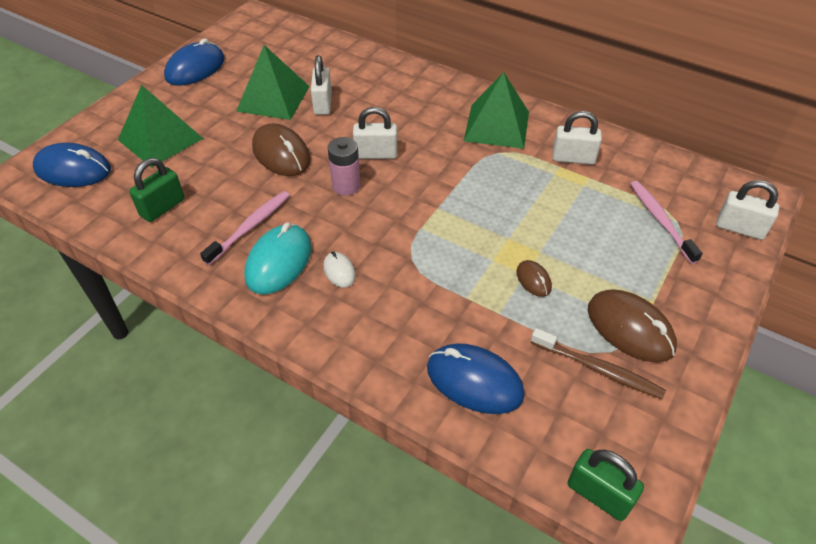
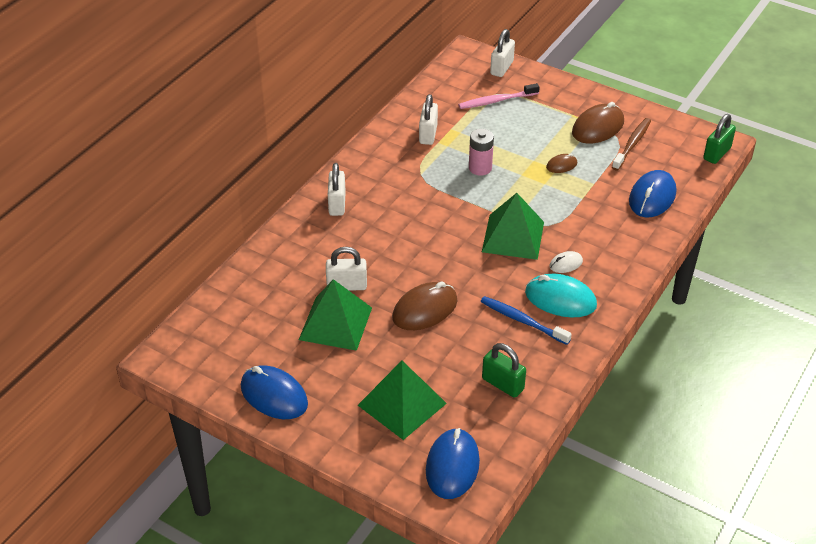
camera: 90 degrees left, 5 degrees down
(250, 227) = (522, 321): pink toothbrush -> blue toothbrush
(346, 186) = (467, 264): pink battery -> pink battery (480, 168)
(376, 154) = (424, 247): white padlock -> white padlock (337, 204)
(496, 126) = (385, 173): green pyramid -> green pyramid (513, 237)

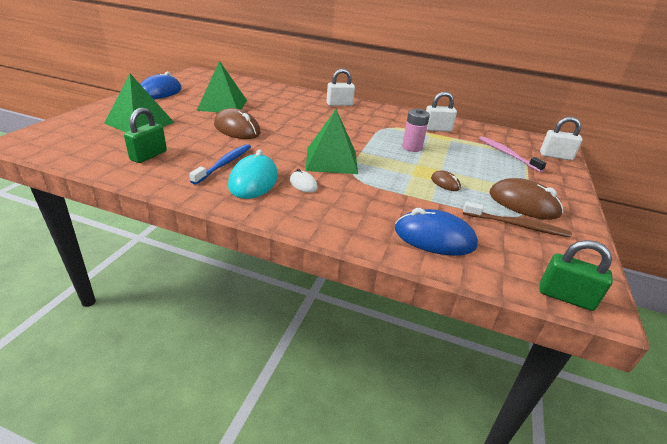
camera: 75 degrees right, 10 degrees down
(347, 286) = (259, 107): white padlock -> none
(452, 466) = (67, 138): blue mouse -> none

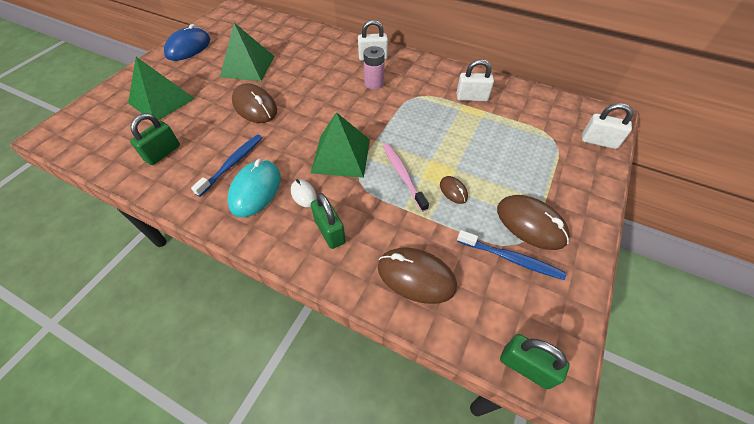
camera: 10 degrees right, 20 degrees up
(338, 208) = (330, 231): none -> green padlock
(412, 147) = (433, 131): pink battery -> pink battery (374, 84)
(434, 238) = (416, 276): blue mouse -> brown mouse
(507, 154) = (541, 139): pink toothbrush -> pink toothbrush (403, 175)
(517, 225) = (511, 259): brown toothbrush -> blue toothbrush

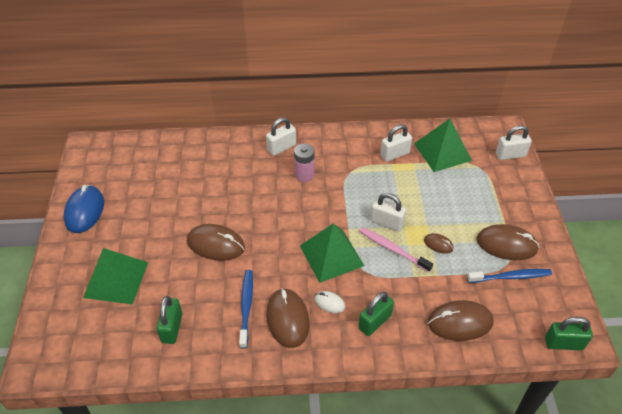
camera: 30 degrees left, 5 degrees down
(248, 66) = (169, 206): green pyramid -> green pyramid (442, 151)
(255, 190) = (287, 319): turquoise mouse -> brown mouse
(330, 231) = (374, 322): green padlock -> green padlock turned 75 degrees counterclockwise
(416, 150) = (386, 222): none -> white padlock

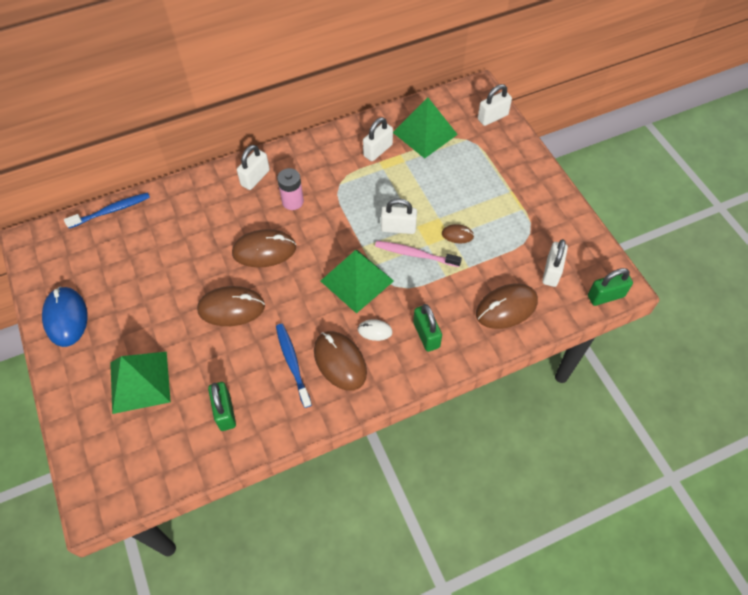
camera: 20 degrees left, 10 degrees up
(374, 322) = (426, 335): green padlock -> green padlock turned 45 degrees counterclockwise
(506, 244) = (522, 214): brown mouse -> brown mouse (264, 250)
(510, 277) = (537, 246): blue toothbrush -> blue toothbrush (111, 211)
(517, 304) = (551, 272): none -> white padlock

